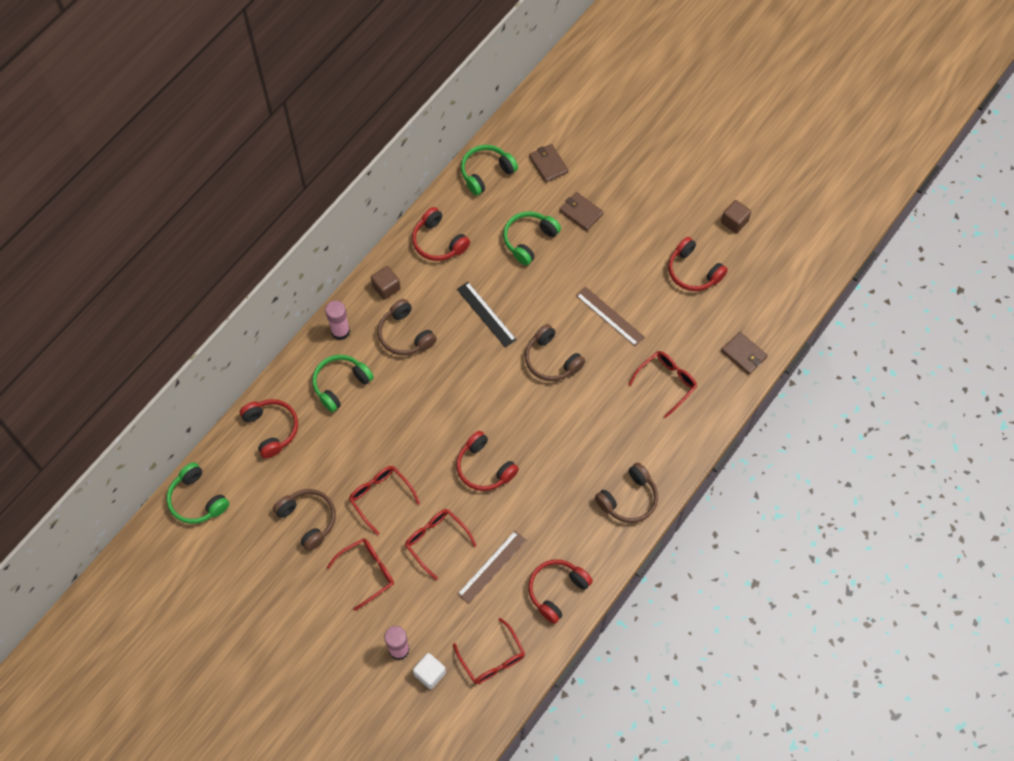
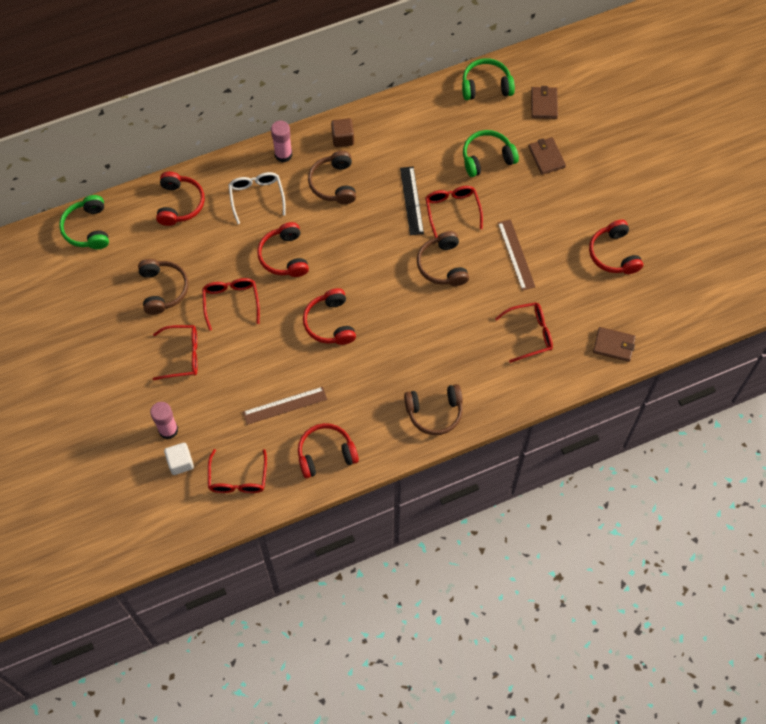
camera: 30 degrees right, 0 degrees up
(340, 384) = (256, 196): green headphones -> white glasses
(436, 541) = (253, 360): red glasses -> red glasses (452, 210)
(438, 242) = (409, 122): red headphones -> red headphones (284, 256)
(734, 222) = (678, 230): brown cube -> none
(744, 354) = (614, 345): brown wallet -> brown wallet turned 60 degrees counterclockwise

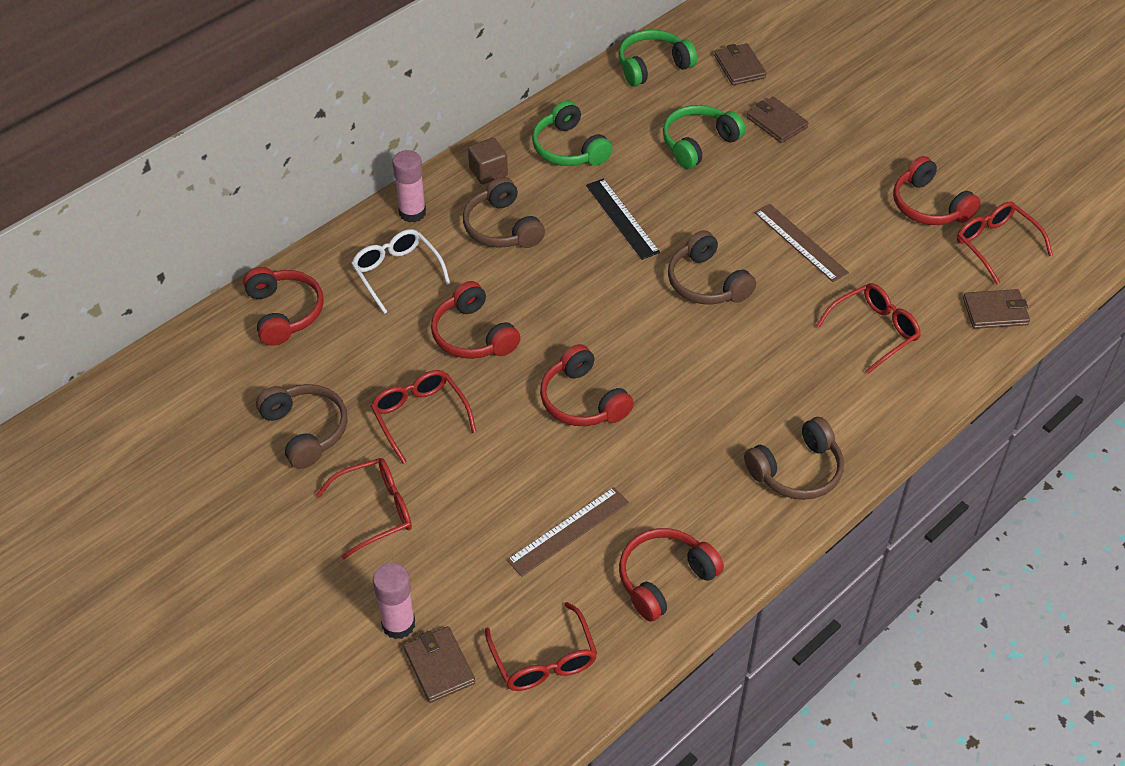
camera: 20 degrees left, 15 degrees down
(87, 229) = (152, 383): green headphones -> green headphones (569, 148)
(180, 462) = (439, 666): white cube -> brown wallet
(452, 210) = (684, 214): red glasses -> red glasses (995, 244)

